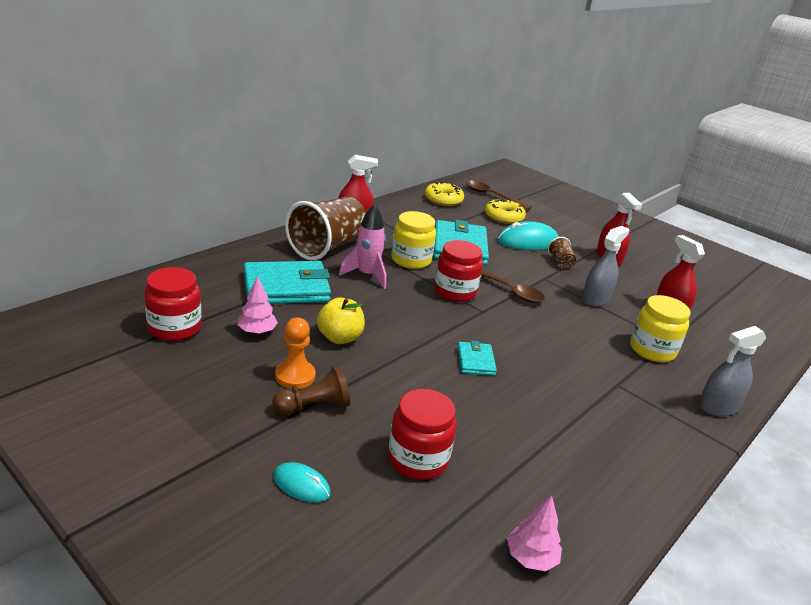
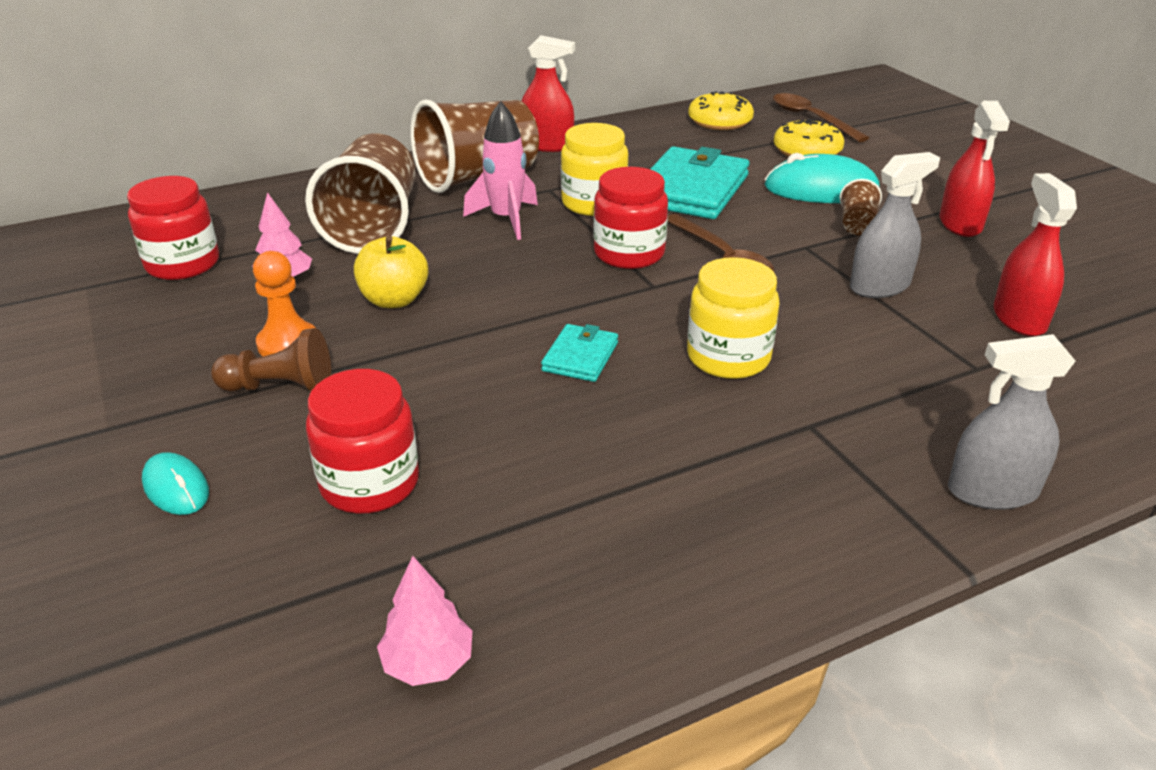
camera: 25 degrees right, 5 degrees up
(286, 287) = (373, 226): turquoise wallet -> brown cup
(652, 350) = (927, 378): yellow jar -> yellow jar (728, 357)

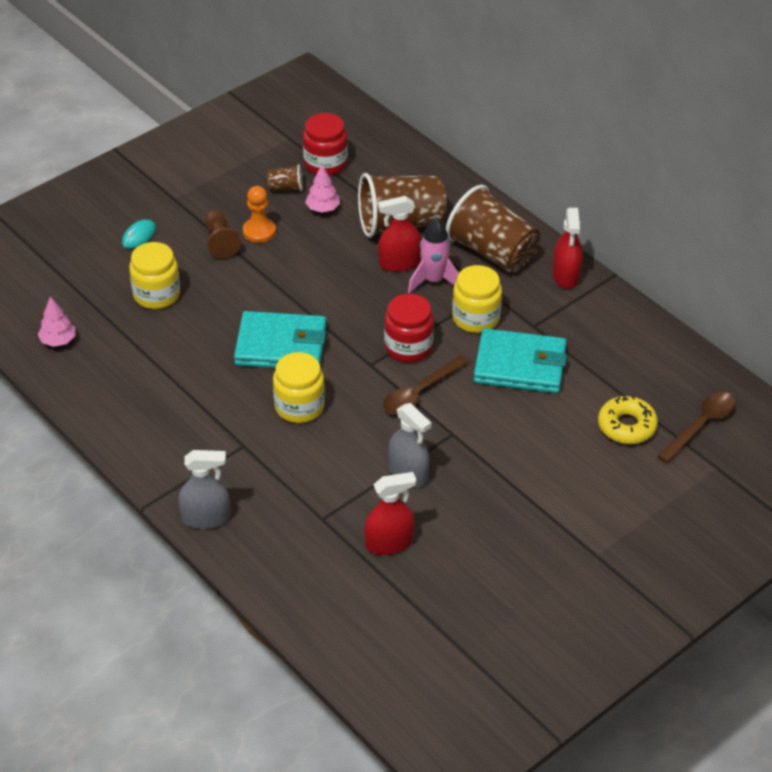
camera: 75 degrees right, 10 degrees up
(370, 483) = (156, 295): red jar -> yellow jar
(394, 300) = (315, 258): yellow apple -> none
(580, 357) = (281, 345): turquoise wallet -> turquoise wallet, size x2.00
(720, 121) = (666, 367): yellow donut -> none
(821, 189) = (552, 438): turquoise mouse -> none
(857, 225) = (498, 460): brown cup -> brown cup (286, 188)
(960, 224) = (523, 519): red spray bottle -> red spray bottle (399, 263)
(992, 491) = (206, 518): grey spray bottle -> grey spray bottle turned 105 degrees clockwise

